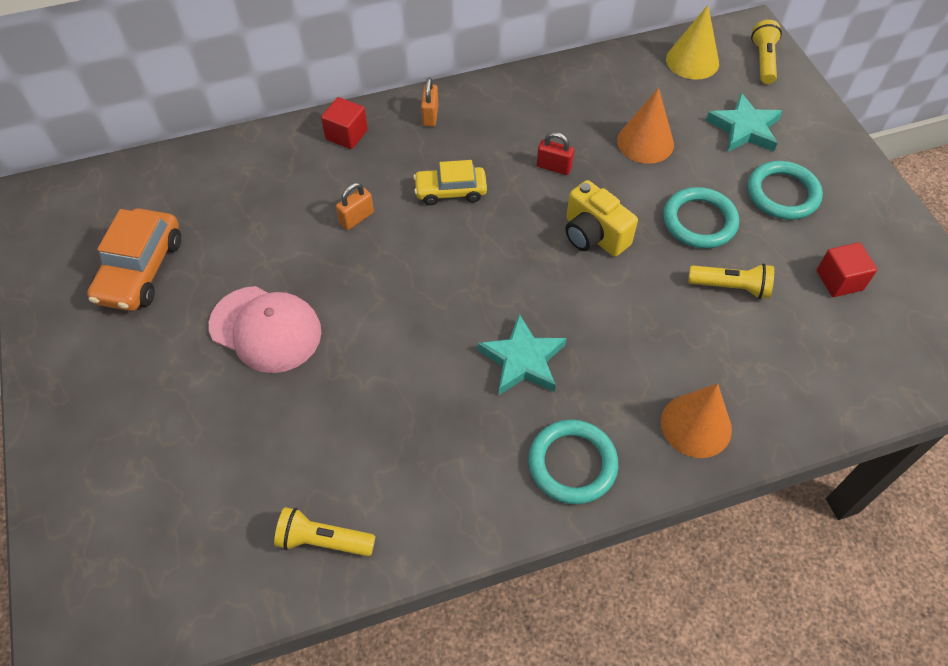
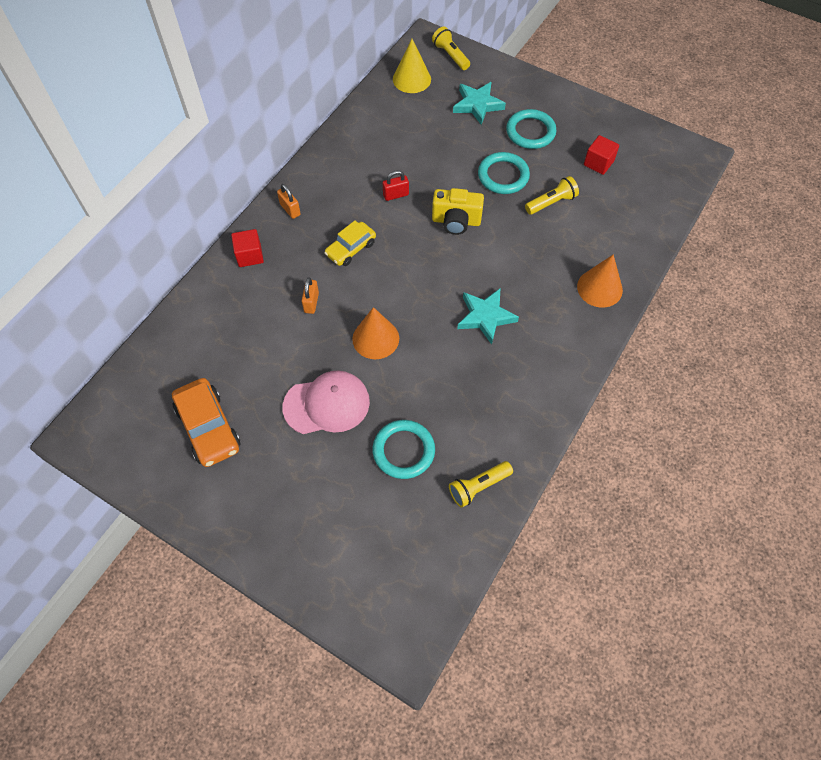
camera: 40 degrees left, 5 degrees up
(572, 464) = (561, 352): turquoise ring -> turquoise ring (403, 451)
(645, 142) = (432, 147): orange cone -> orange cone (375, 338)

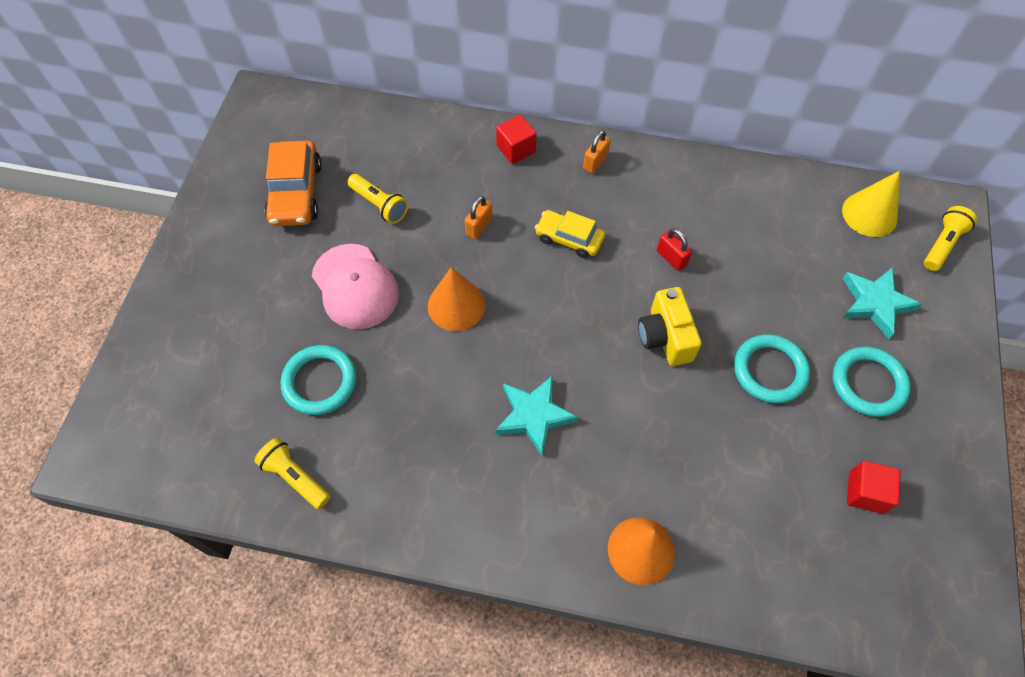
camera: 70 degrees right, 0 degrees up
(208, 428) = (296, 193): orange car -> orange car turned 45 degrees counterclockwise
(311, 302) = (479, 226): orange padlock -> orange padlock turned 45 degrees counterclockwise
(551, 202) = (757, 446): yellow flashlight -> yellow flashlight (379, 205)

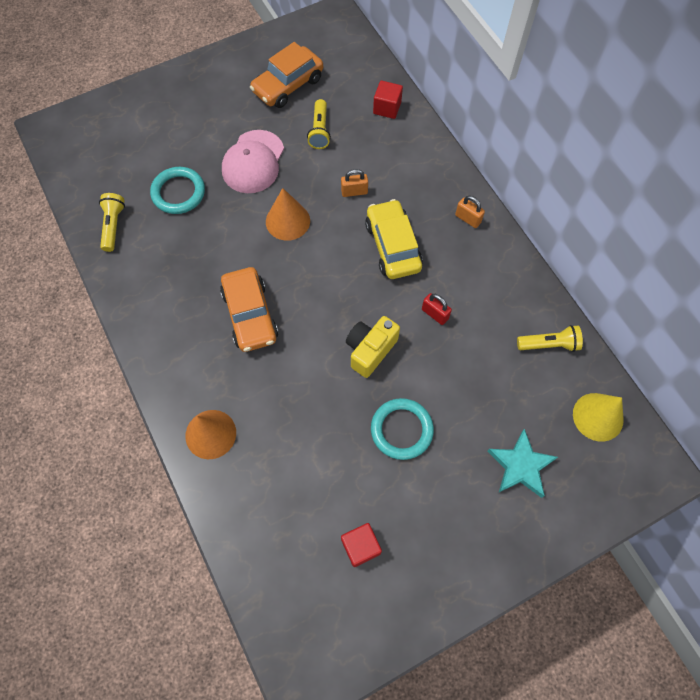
camera: 50 degrees right, 5 degrees up
(516, 149) = (432, 168): red cube -> red cube (387, 108)
(534, 415) = (250, 315): turquoise star -> orange car
(569, 239) = (393, 246): yellow car -> yellow car, size x1.51
(595, 162) = (468, 219): orange padlock -> orange padlock turned 45 degrees clockwise
(671, 258) = (435, 314): red padlock -> red padlock turned 60 degrees counterclockwise
(868, 383) = (448, 500): turquoise ring -> none
(942, 244) = (620, 483): yellow flashlight -> yellow flashlight (549, 344)

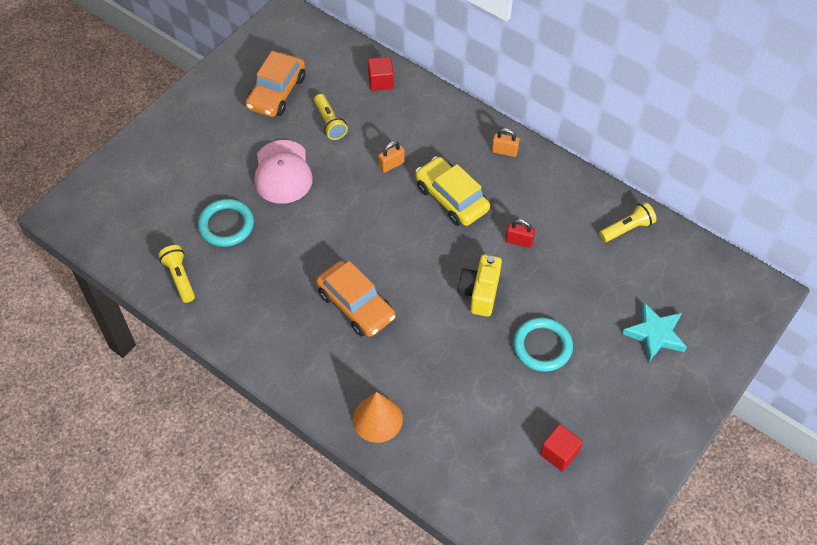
camera: 25 degrees left, 10 degrees down
(287, 221) = (344, 212): orange cone -> none
(598, 416) = (696, 270): yellow cone -> none

